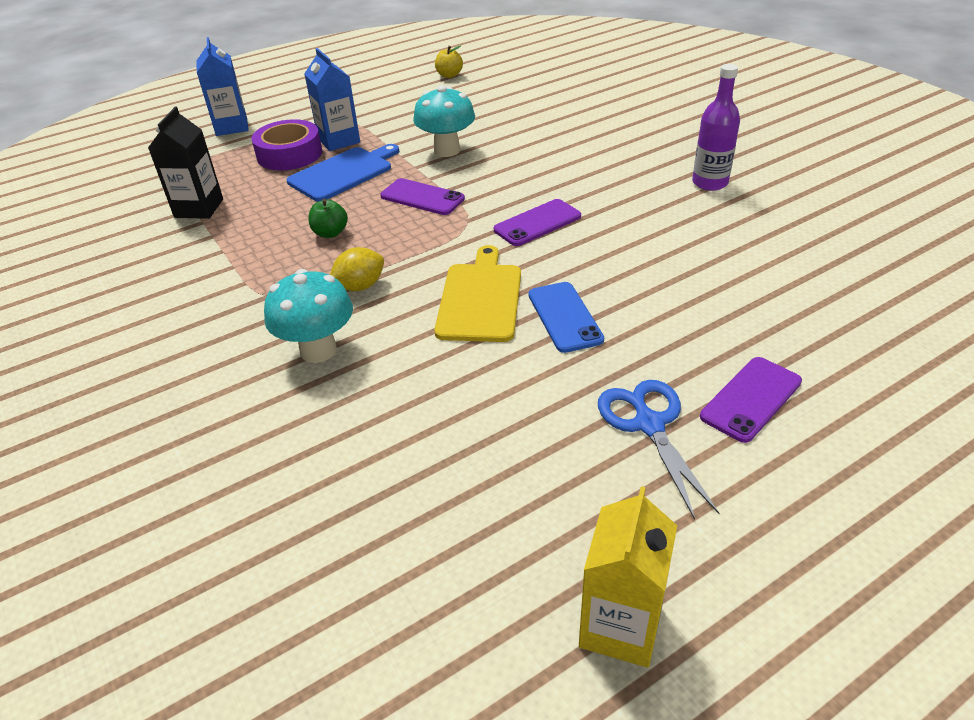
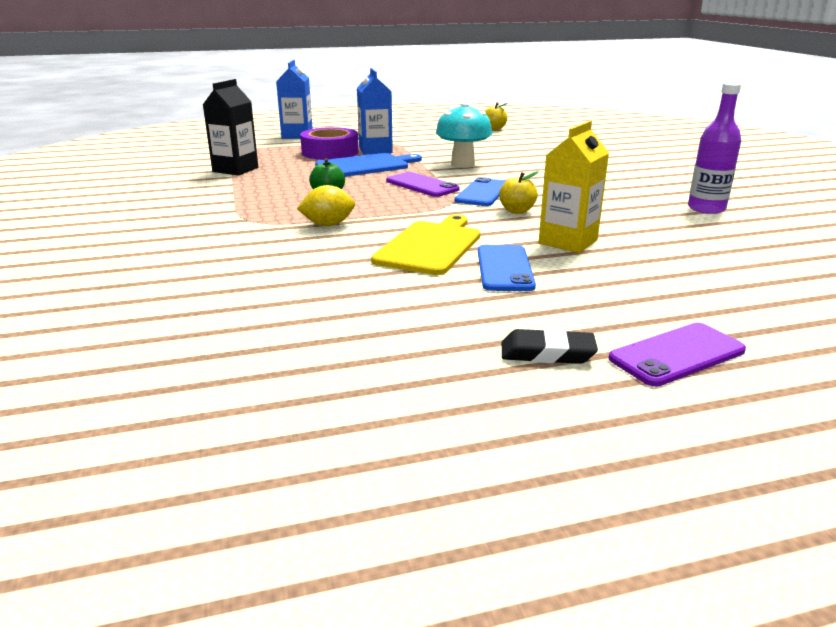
camera: 15 degrees right, 15 degrees down
(318, 350) = (261, 254): turquoise mushroom -> none
(490, 199) = (482, 193): none -> blue phone
(537, 223) = (517, 211): purple phone -> yellow apple
(620, 626) = (411, 506): yellow carton -> yellow carton (568, 242)
(649, 425) = (547, 353): blue scissors -> black eraser

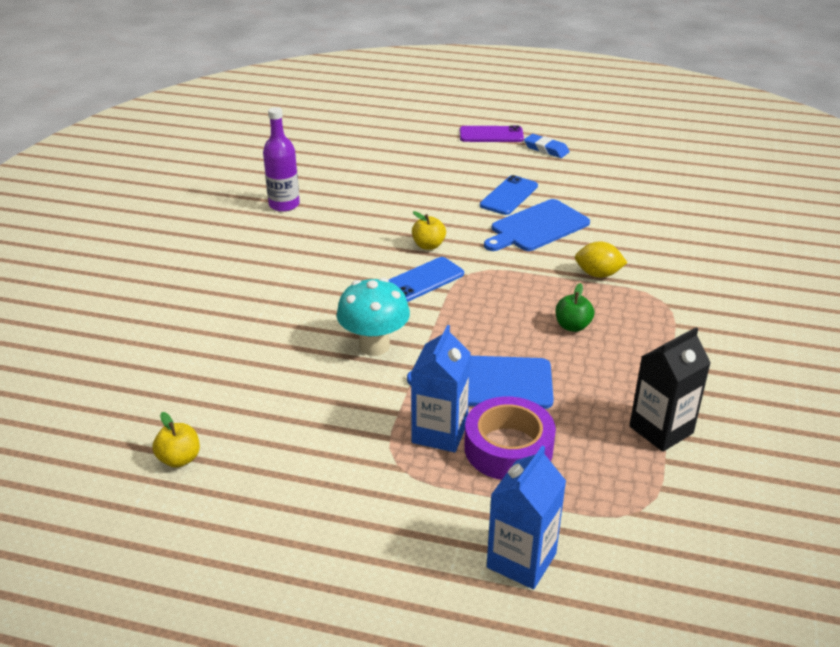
camera: 150 degrees left, 10 degrees up
(422, 185) = (466, 313): purple phone -> none
(430, 246) = (537, 227): yellow cutting board -> blue cutting board
(547, 353) = (546, 149): black eraser -> blue eraser
(568, 242) = (439, 204): yellow carton -> none

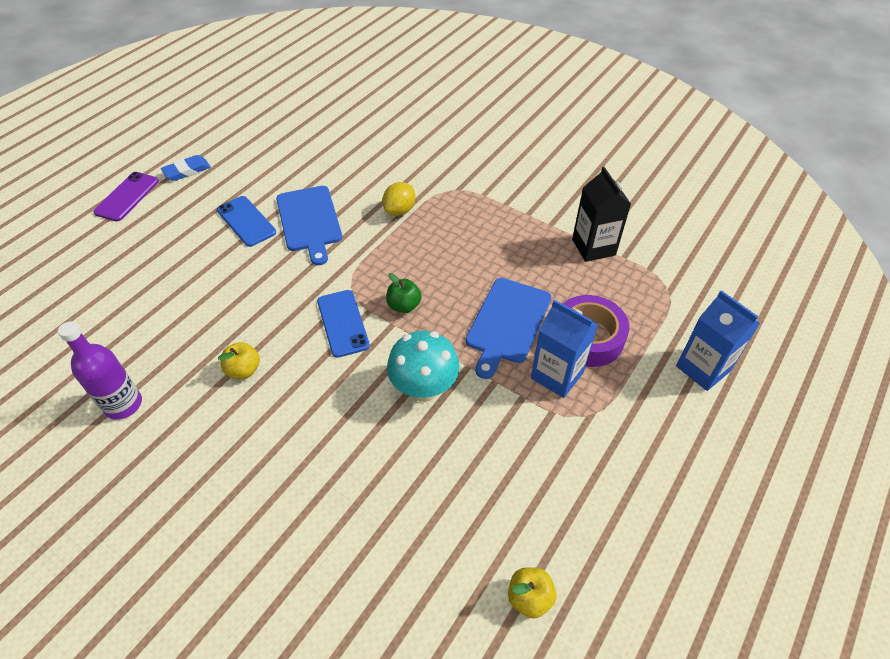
camera: 70 degrees left, 15 degrees up
(428, 245) = (289, 303): yellow apple -> yellow apple (244, 370)
(572, 326) = (459, 249): green apple -> green apple (404, 305)

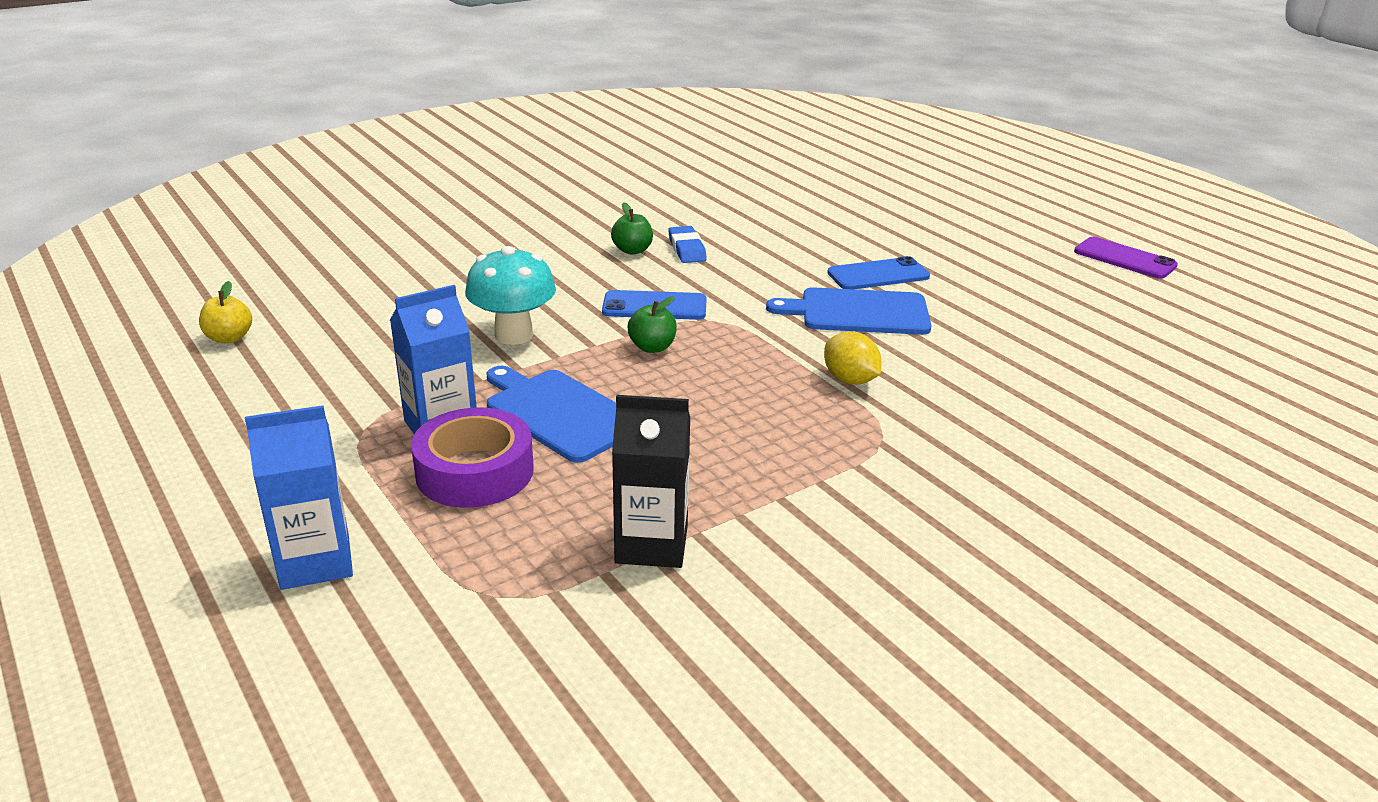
camera: 110 degrees right, 20 degrees down
(123, 404) = (638, 201): purple bottle -> none
(127, 197) = (958, 218): purple phone -> purple phone (1124, 259)
(187, 171) = (1003, 251): blue eraser -> blue eraser (686, 249)
(244, 370) = (632, 250): yellow apple -> green apple

